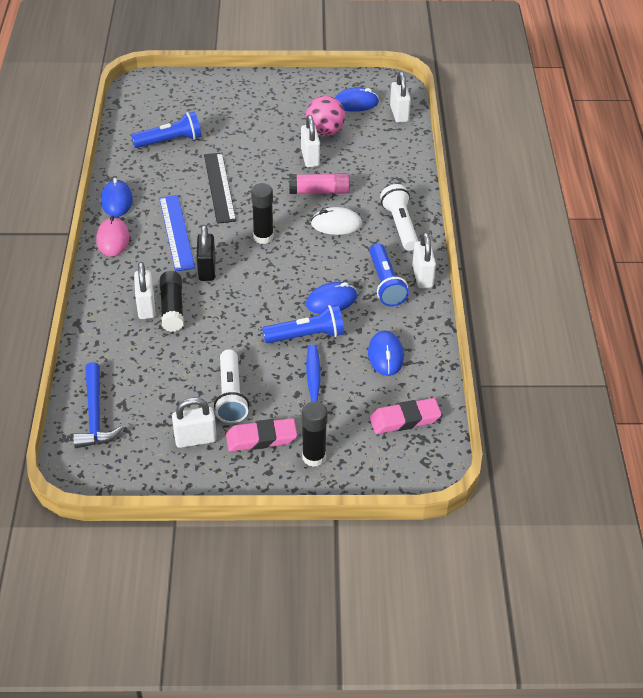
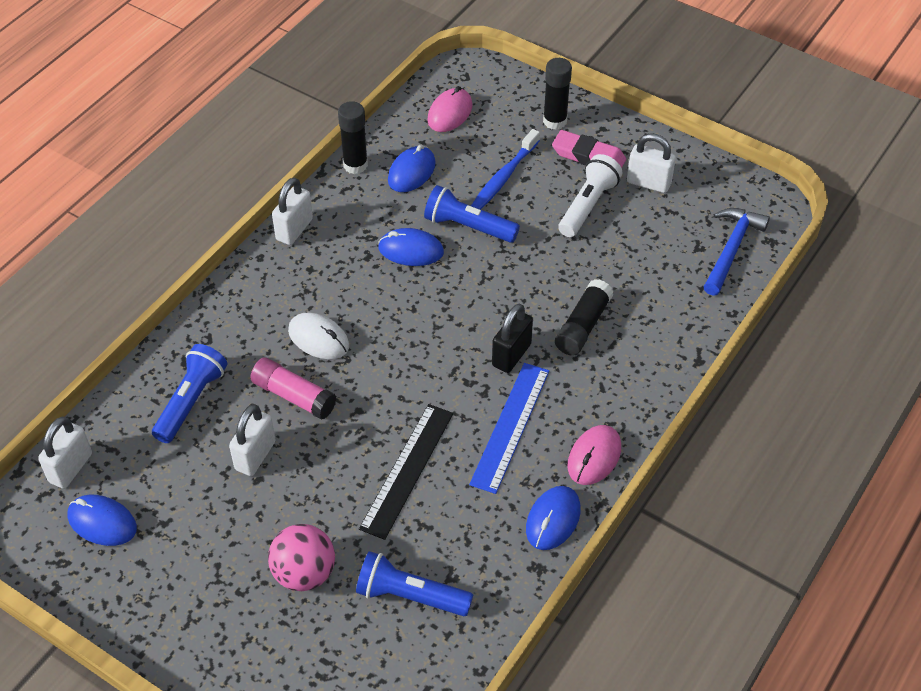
camera: 145 degrees left, 5 degrees up
(146, 307) = (610, 342): white padlock -> none
(263, 237) = (415, 365): black glue stick -> black glue stick (355, 165)
(325, 131) = (194, 491): pink ball -> pink ball (304, 573)
(385, 283) = (338, 241): blue flashlight -> blue flashlight (191, 401)
(400, 226) = (252, 299): white flashlight -> none
(405, 419) = (450, 113): pink eraser -> pink mouse

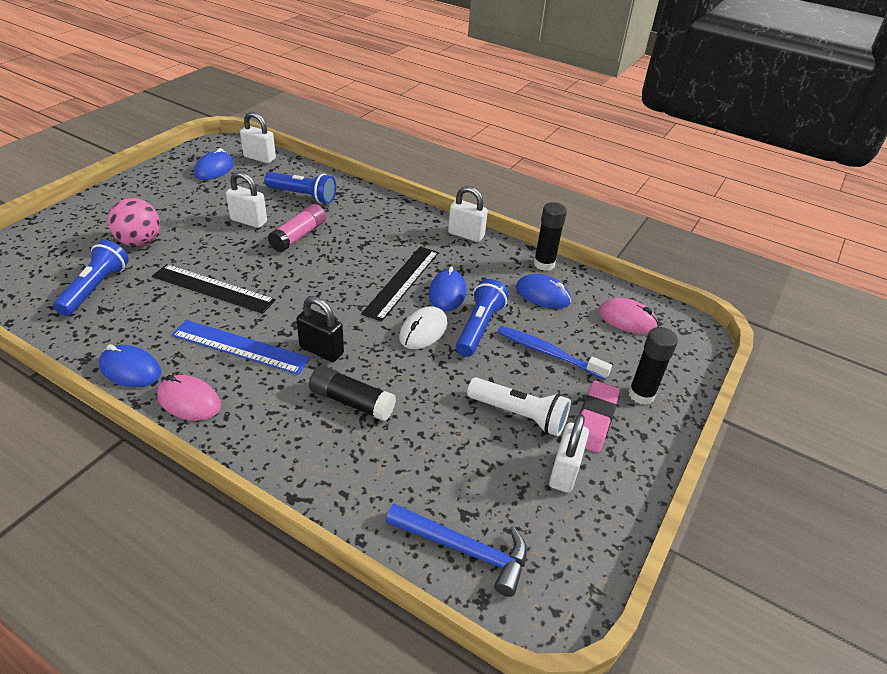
camera: 85 degrees right, 10 degrees down
(318, 338) = (352, 246): white mouse -> white mouse (423, 331)
(391, 290) = (402, 282): none -> black ruler

